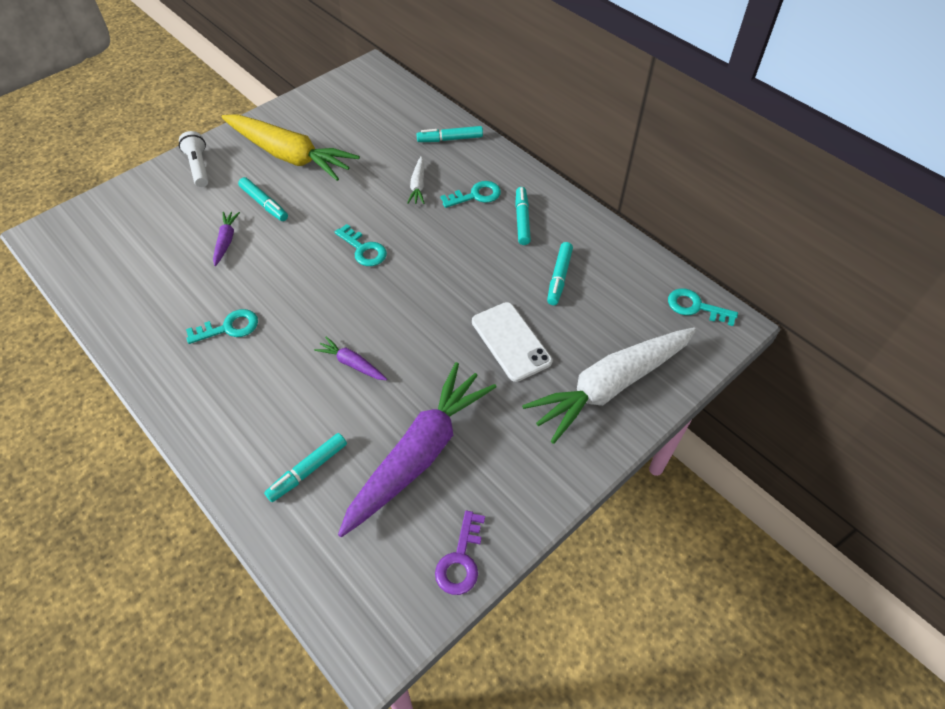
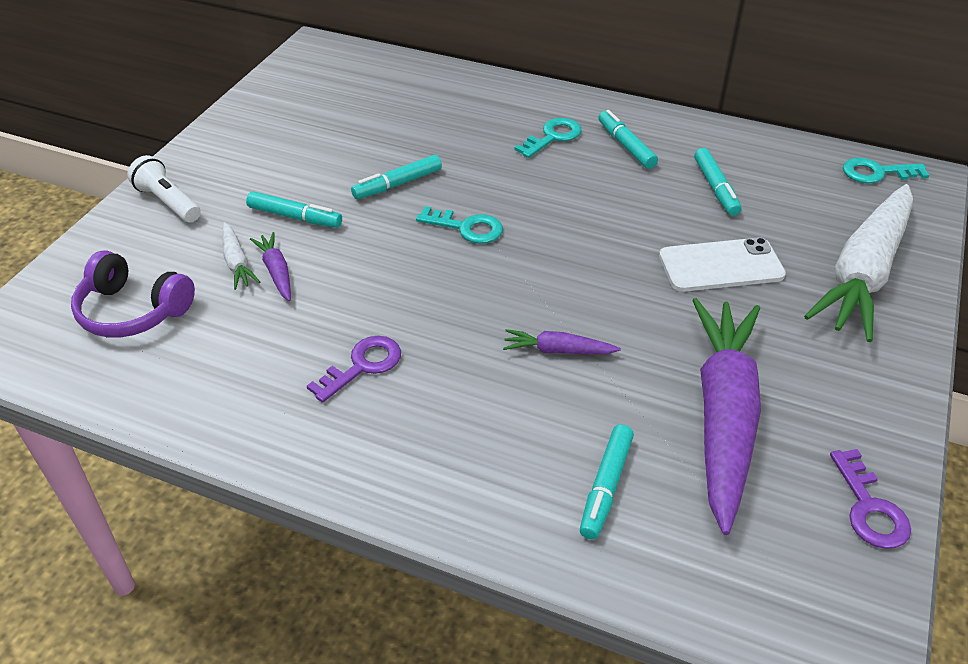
camera: 25 degrees left, 10 degrees down
(130, 239) = (133, 311): none -> purple headphones
(229, 327) = (362, 366): turquoise key -> purple key
(289, 155) = (285, 158): yellow carrot -> none
(418, 185) = (476, 145): white carrot -> white carrot (237, 262)
(450, 139) = (474, 91): turquoise marker -> turquoise marker (397, 184)
(511, 341) = (721, 265): white phone -> white phone turned 45 degrees counterclockwise

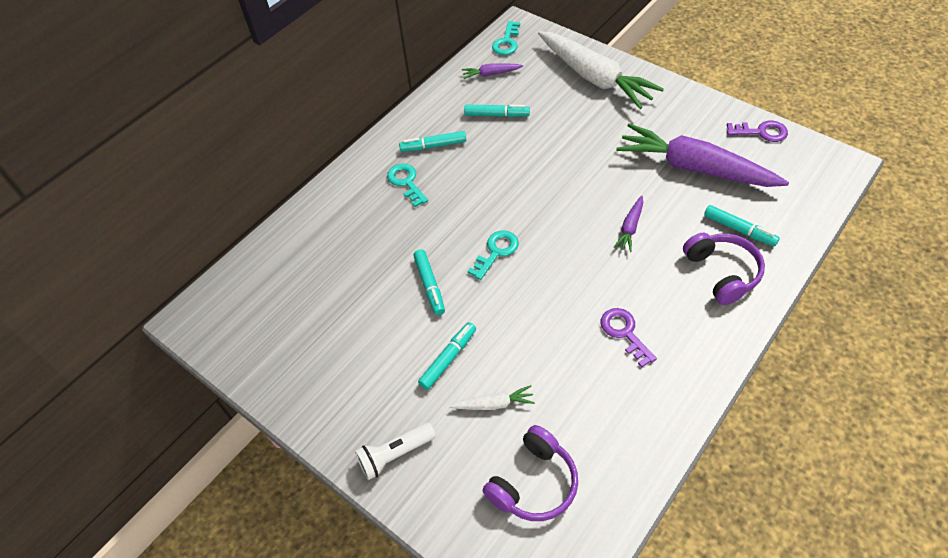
camera: 70 degrees left, 10 degrees up
(276, 272) = (513, 377): purple carrot -> purple carrot (491, 74)
(504, 469) = (722, 272): none -> purple headphones
(721, 265) = (572, 134): white phone -> none

